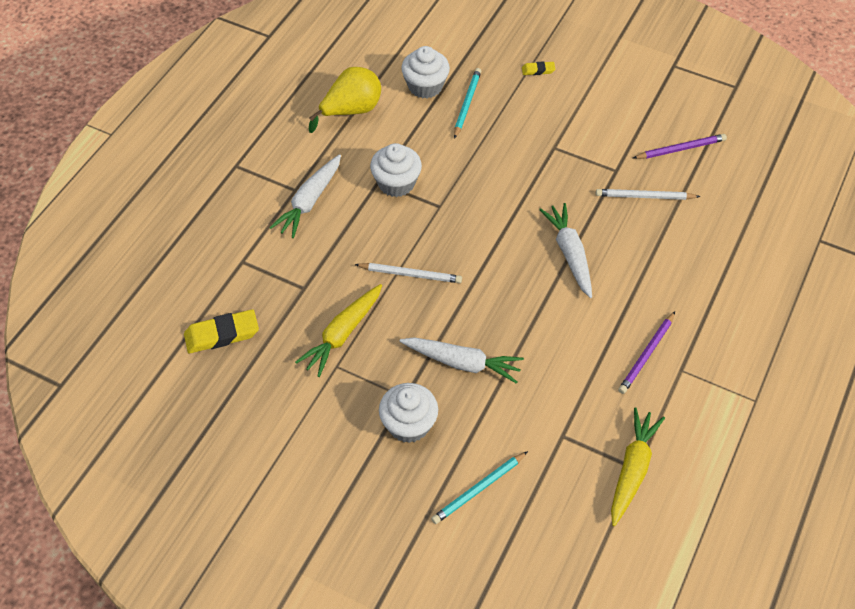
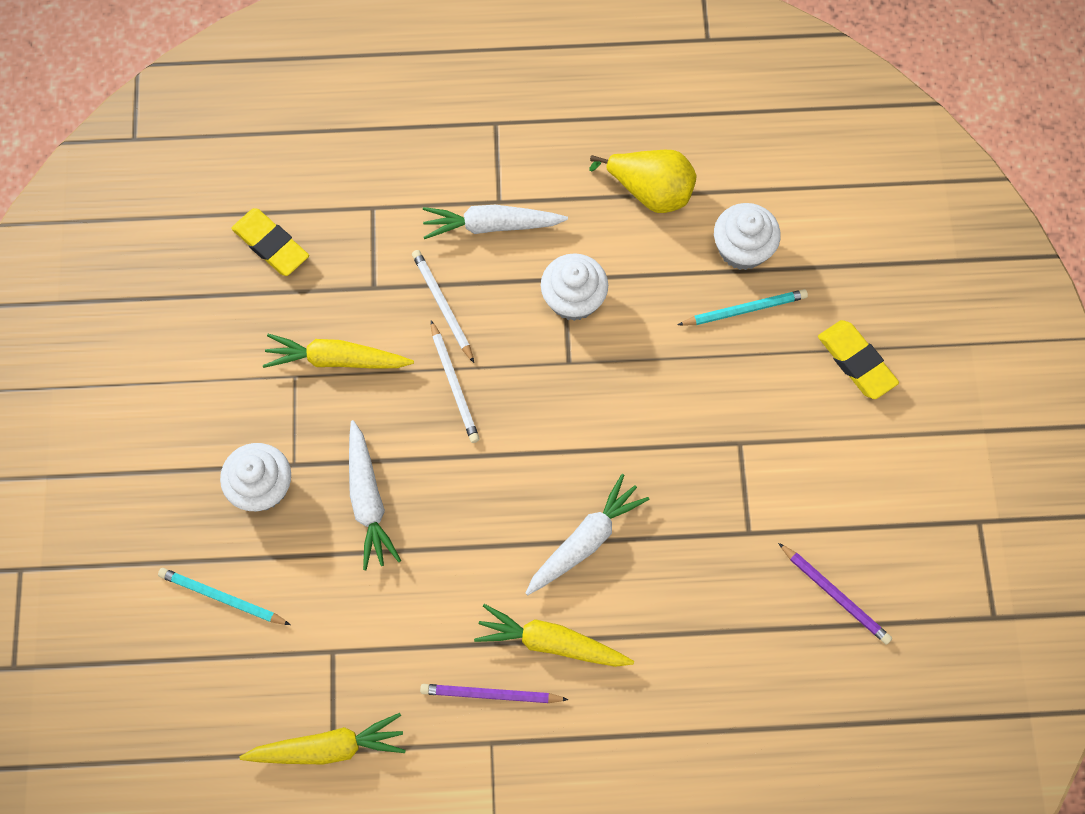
camera: 60 degrees right, 15 degrees up
(538, 70) = (856, 362): yellow eraser -> yellow eraser, size x1.91
(629, 304) = (551, 642): none -> yellow carrot
(645, 197) = (727, 586): white pencil -> white pencil (442, 306)

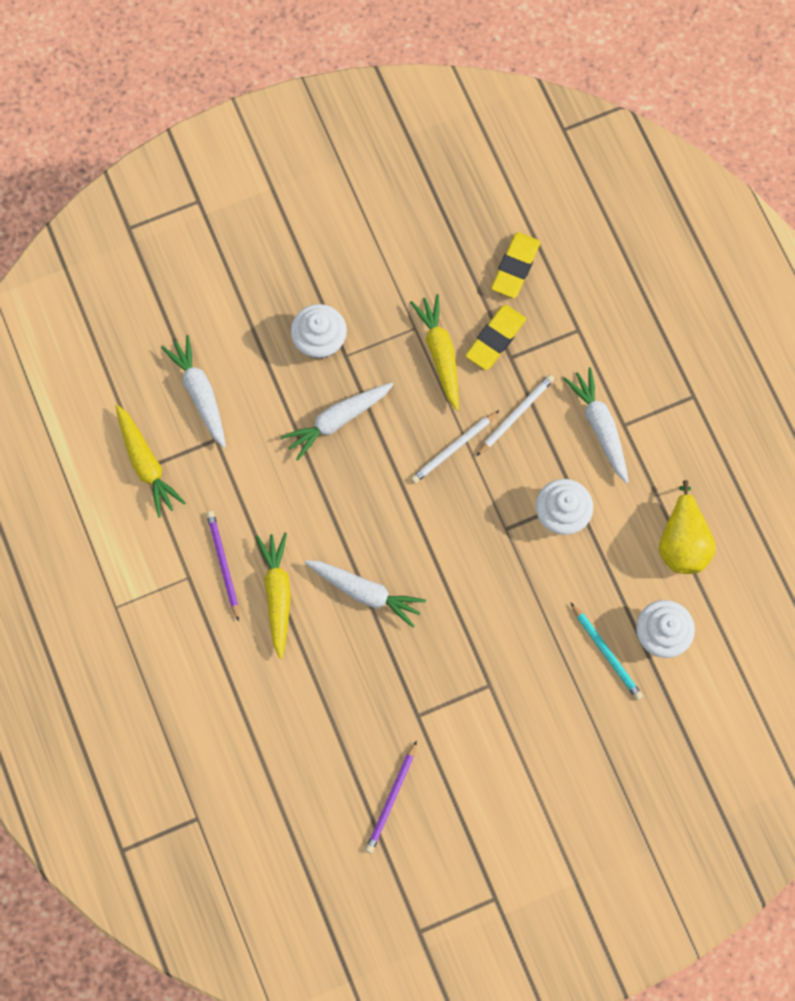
camera: 70 degrees right, 5 degrees up
(222, 598) = (227, 347): turquoise pencil -> none
(267, 651) = (200, 393): none -> white carrot
(856, 362) = (596, 758): yellow eraser -> yellow eraser (495, 339)

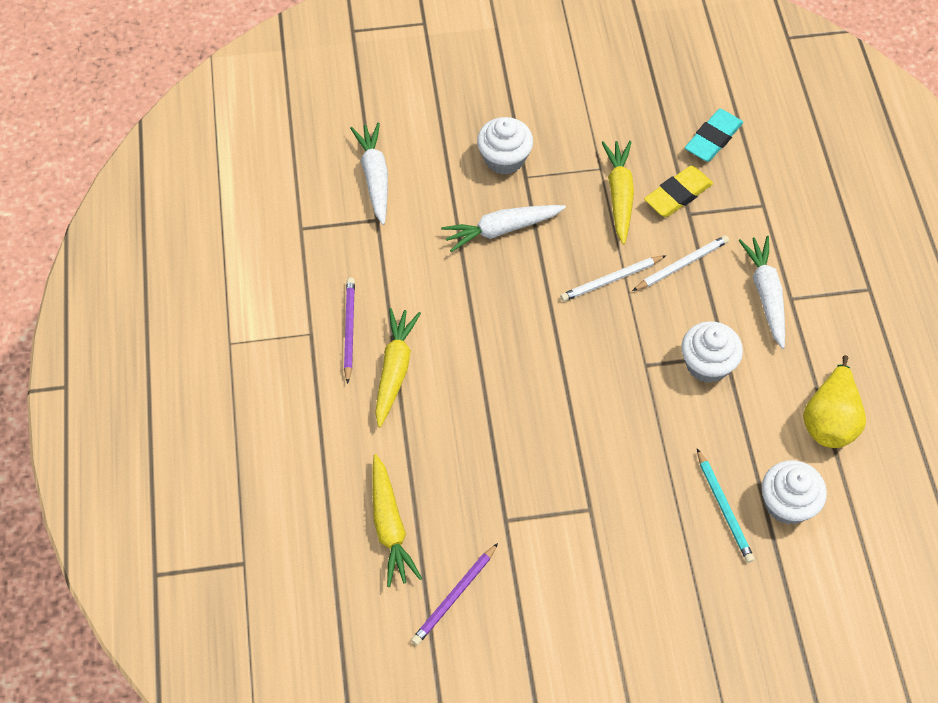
camera: 15 degrees right, 15 degrees down
(146, 463) = (303, 225): yellow carrot -> yellow carrot (390, 526)
(365, 592) = (484, 389): white carrot -> none
(515, 267) = (713, 139): yellow eraser -> turquoise eraser

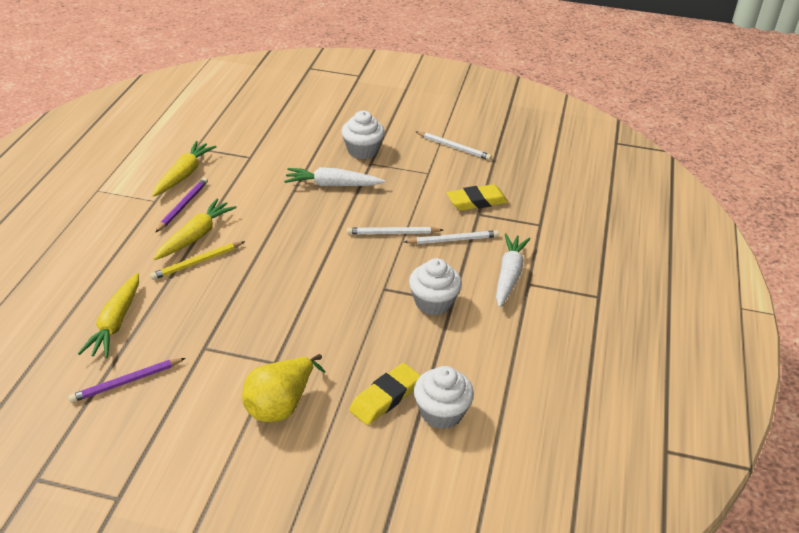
camera: 20 degrees right, 20 degrees down
(374, 177) = (266, 136): white carrot -> none
(422, 407) = (197, 262): none -> yellow pencil
(607, 114) = (454, 147): none -> white pencil
(619, 195) = (432, 190): yellow carrot -> yellow carrot (184, 175)
(713, 139) = (524, 179): turquoise eraser -> none
(724, 508) = (385, 397): turquoise pencil -> yellow eraser
(829, 420) = (513, 368): yellow pear -> yellow pear (280, 405)

